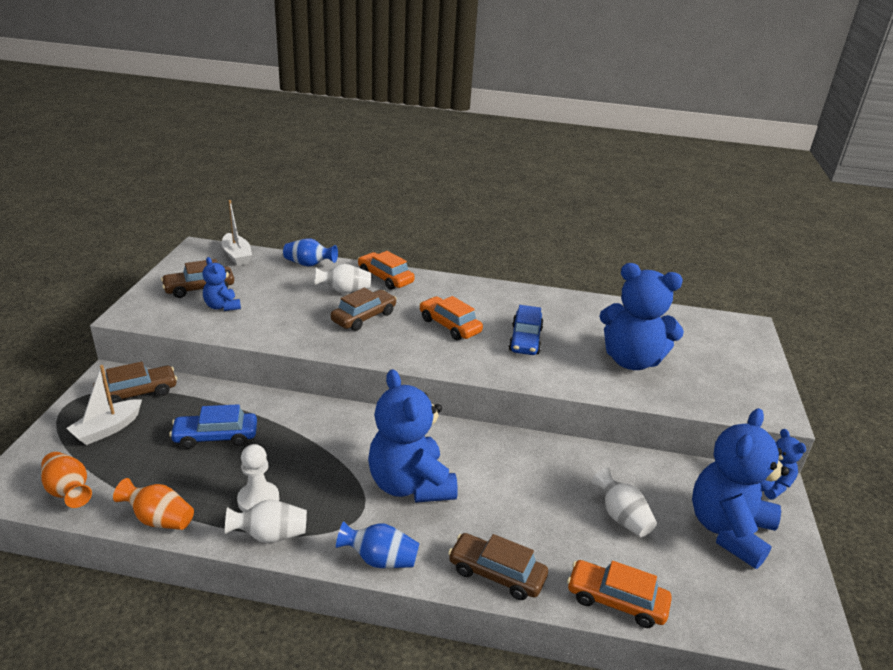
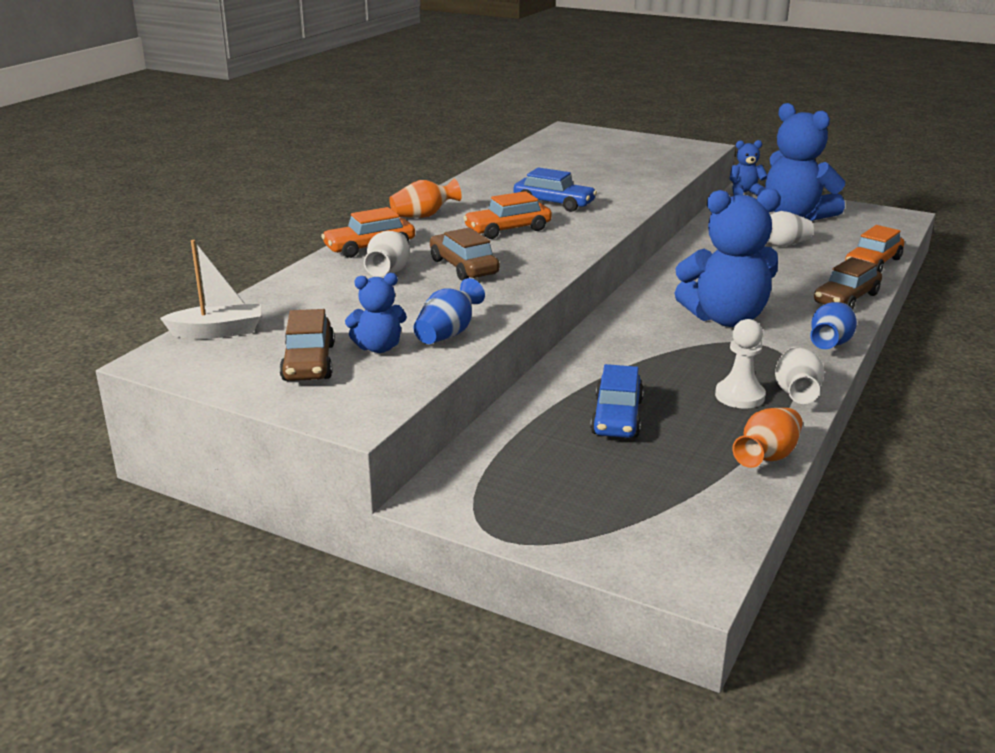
camera: 70 degrees left, 5 degrees down
(68, 491) = (707, 523): orange vase -> orange vase (423, 216)
(107, 429) = (575, 497): white boat -> none
(137, 393) = (492, 474): brown car -> none
(309, 264) = (293, 286): blue vase -> blue vase (448, 333)
(631, 360) = (609, 173): blue teddy bear -> none

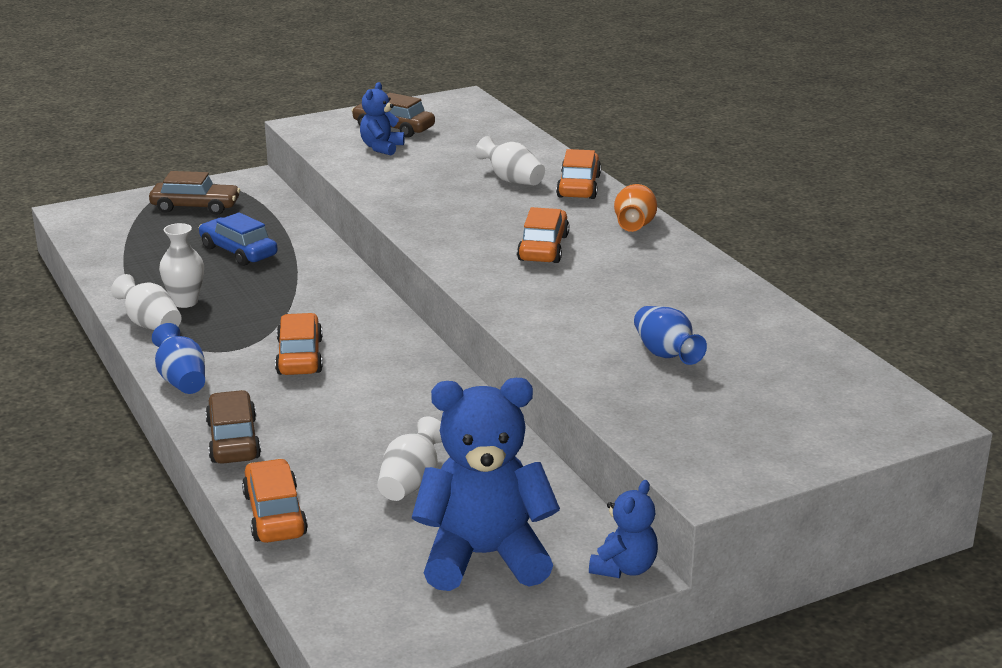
camera: 125 degrees right, 0 degrees up
(217, 332) = (481, 115): white boat -> none
(448, 333) = (367, 170): blue vase -> blue vase (665, 354)
(464, 267) = (479, 206): brown car -> brown car (195, 207)
(554, 203) = (591, 293): blue car -> none
(725, 318) = (300, 356): blue teddy bear -> orange car
(739, 396) = (185, 302): white pawn -> white vase
(767, 456) = (112, 276): orange vase -> none

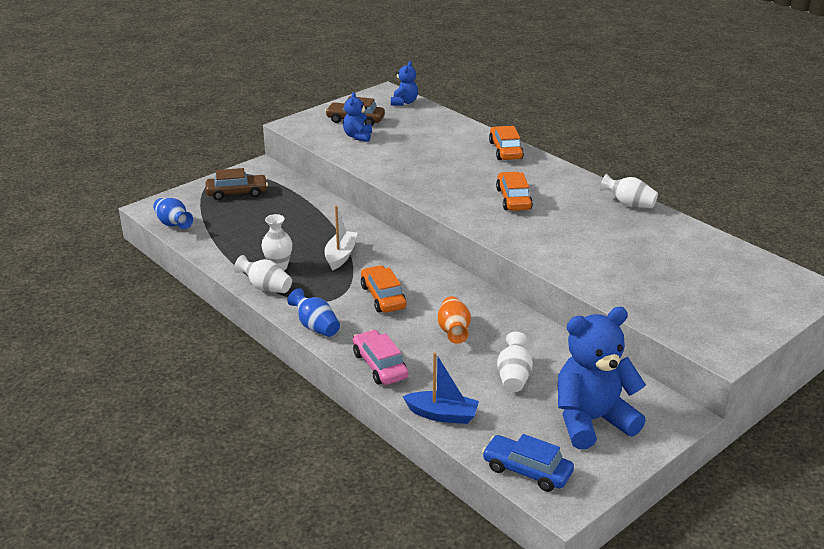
camera: 15 degrees left, 5 degrees up
(233, 440) = (380, 365): brown car -> pink car
(238, 251) = (290, 223): blue car -> blue car (527, 470)
(275, 514) = (442, 415): orange car -> blue boat
(278, 299) = (340, 256): none -> white boat
(512, 180) = (460, 151): white vase -> white vase (628, 204)
(624, 568) = (679, 413): blue teddy bear -> blue teddy bear (404, 102)
(634, 225) = (559, 175): orange vase -> orange vase (453, 331)
(665, 354) = (639, 266): blue vase -> blue vase (173, 224)

